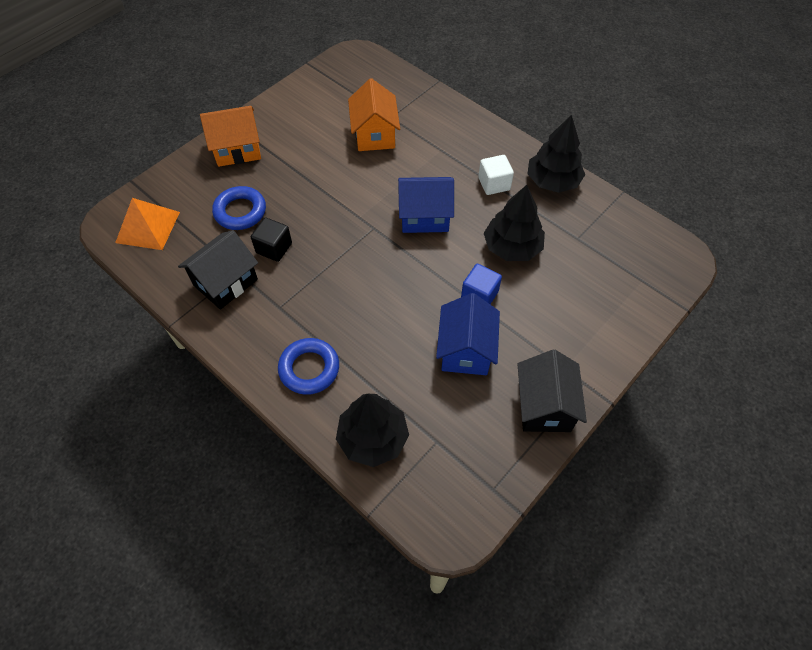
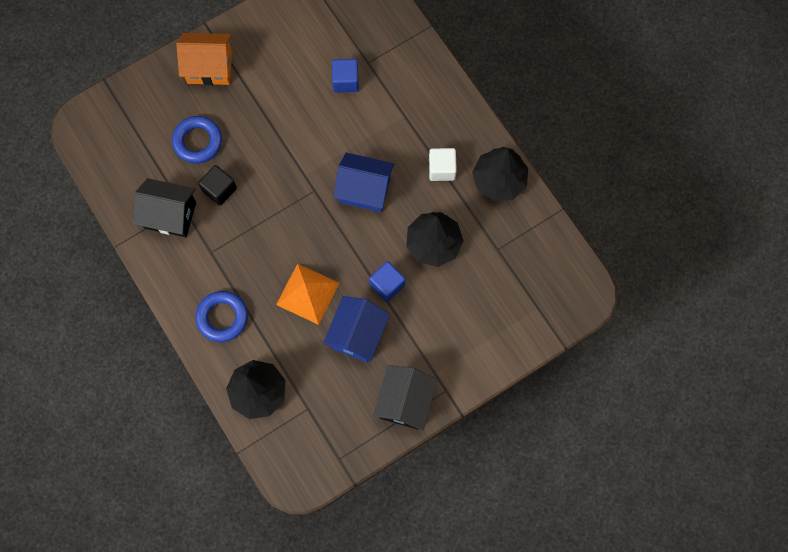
camera: 15 degrees right, 15 degrees up
(148, 227) = (112, 138): orange pyramid -> orange pyramid (308, 293)
(225, 282) = (170, 215): black house -> black house turned 45 degrees clockwise
(374, 135) = (345, 81): orange house -> blue cube

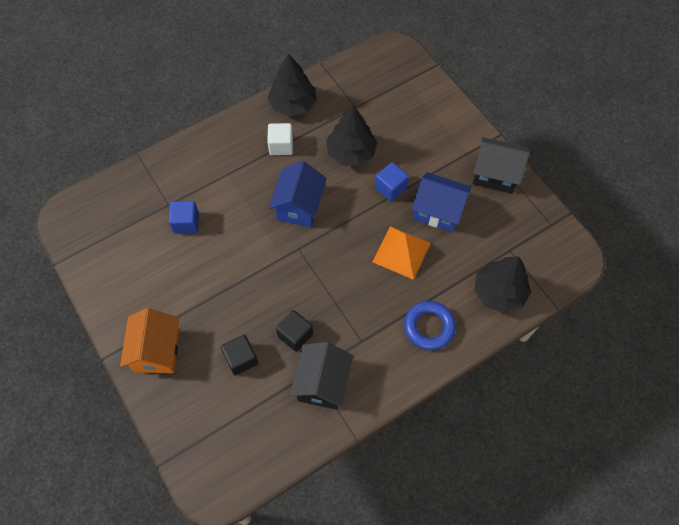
camera: 90 degrees left, 10 degrees down
(198, 141) = (241, 359): blue ring -> black cube

